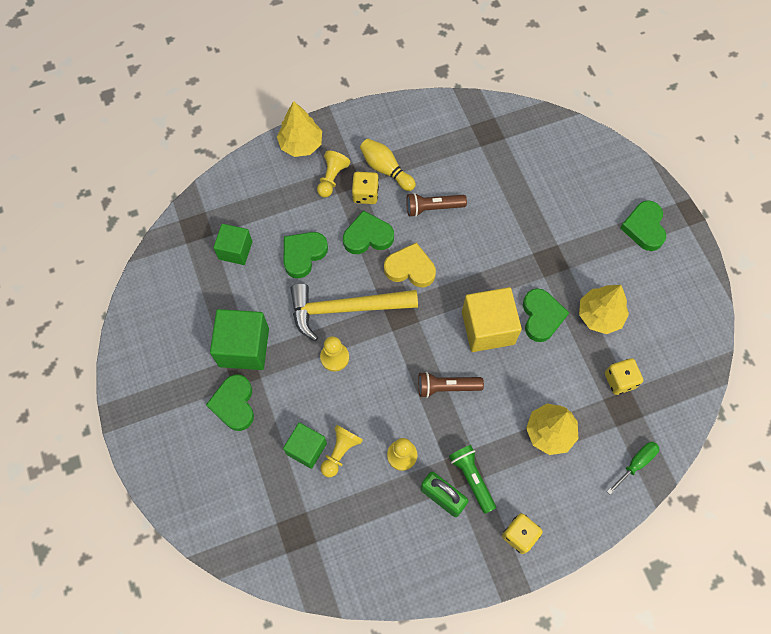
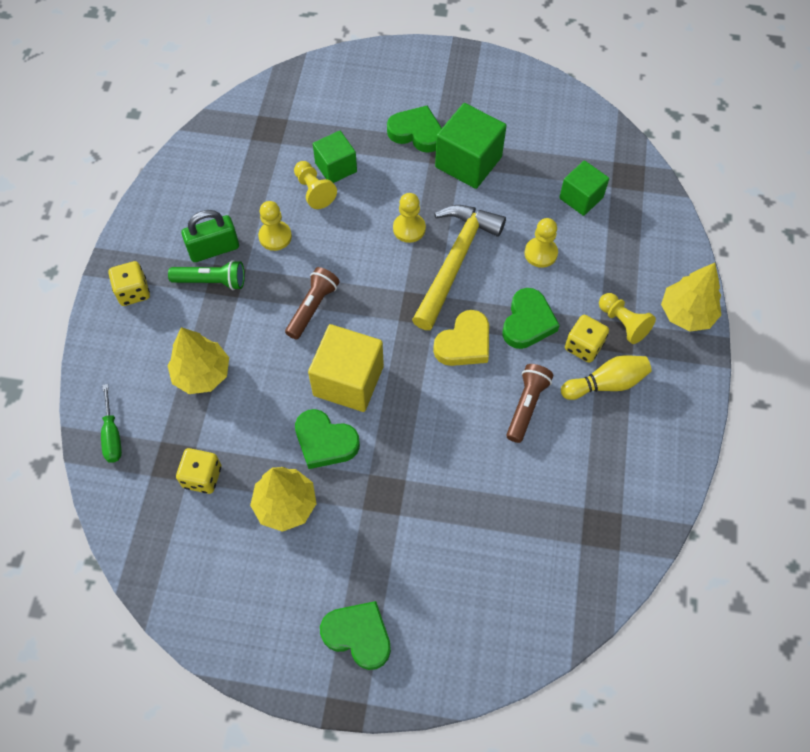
camera: 120 degrees right, 5 degrees down
(303, 255) = (540, 253): green heart -> yellow pawn

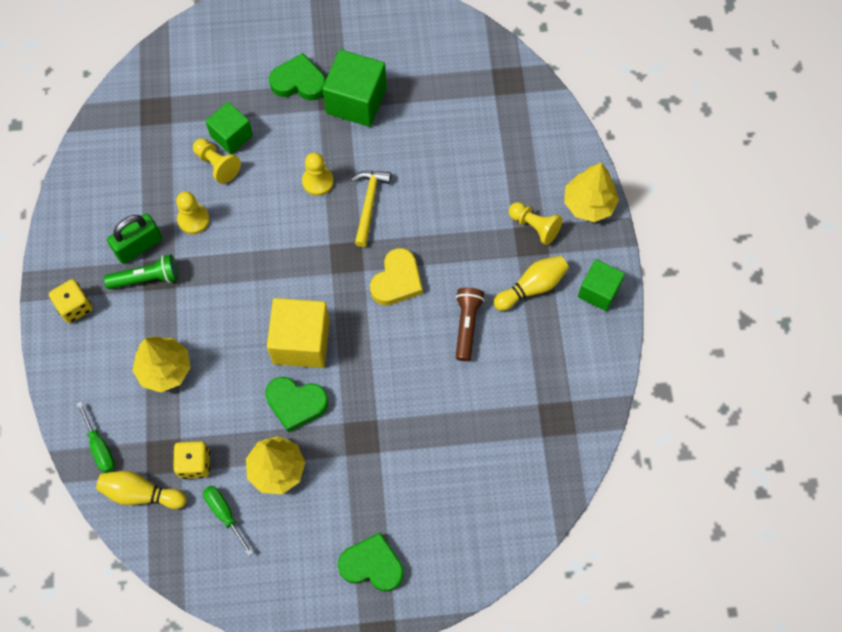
camera: 15 degrees left, 5 degrees up
(138, 493) = (141, 493): none -> yellow bowling pin
(217, 537) = (224, 514): none -> green screwdriver
(313, 308) = (249, 281): brown flashlight -> none
(455, 261) = (369, 204): yellow hammer -> yellow hammer, size x0.60
(528, 322) = (449, 246): green heart -> none
(540, 253) = (445, 177): yellow pawn -> none
(581, 198) = (469, 113): green cube -> green cube (598, 291)
(583, 346) = (504, 257): yellow dice -> none

